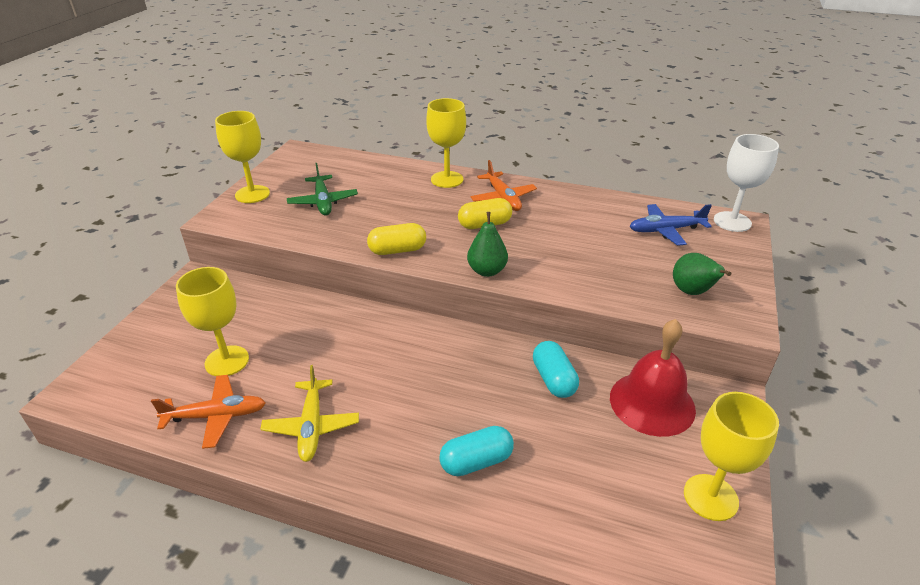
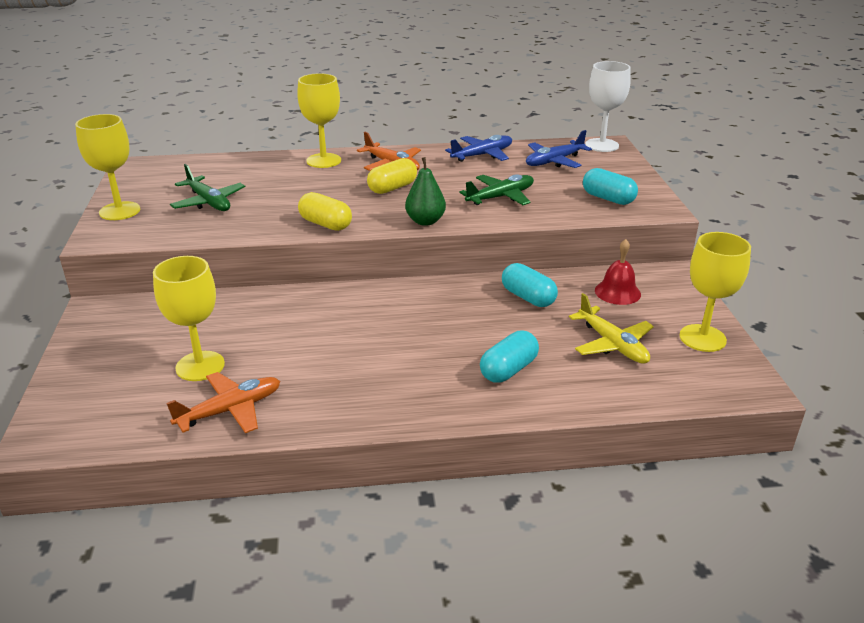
camera: 25 degrees left, 5 degrees down
(312, 426) = (337, 389): yellow plane -> yellow plane (612, 344)
(397, 250) = (325, 224): yellow capsule -> yellow capsule turned 75 degrees clockwise
(579, 261) = (500, 197): none -> green plane
(596, 206) = (482, 155): none -> blue plane
(652, 403) = (617, 292): red bell -> red bell, size x0.60
(692, 292) = (608, 198): green pear -> turquoise capsule

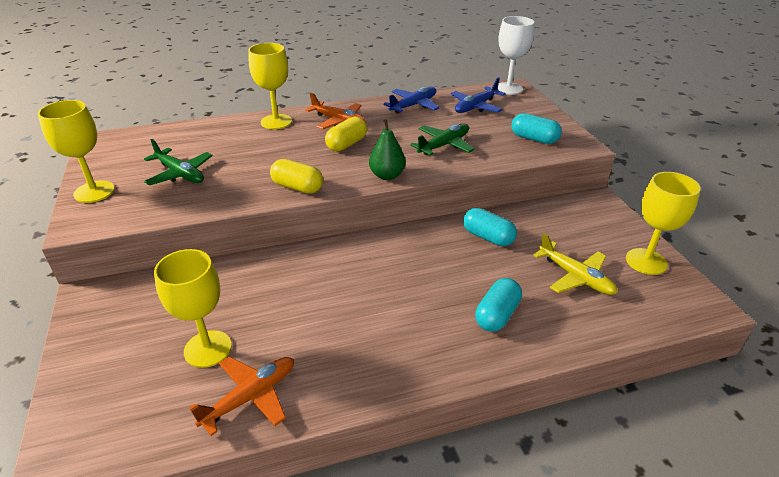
camera: 10 degrees left, 5 degrees up
(617, 292) = (560, 223): red bell -> none

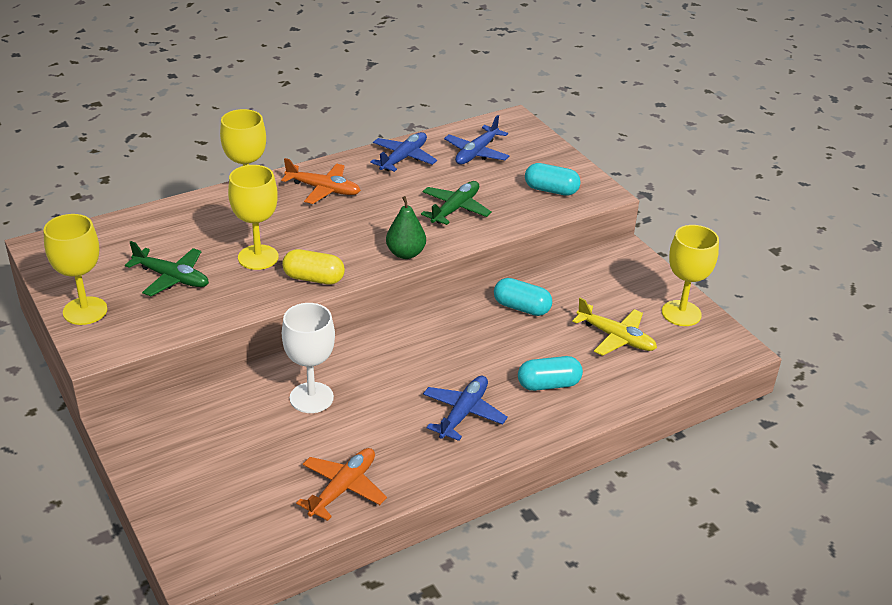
camera: 15 degrees left, 0 degrees up
(208, 349) = (280, 455): yellow goblet -> yellow goblet (258, 257)
(346, 144) = (345, 219): yellow capsule -> none
(402, 332) = (463, 413): none -> blue plane
(497, 315) = (548, 384): turquoise capsule -> turquoise capsule turned 60 degrees clockwise
(508, 88) = (508, 123): white goblet -> white goblet (311, 398)

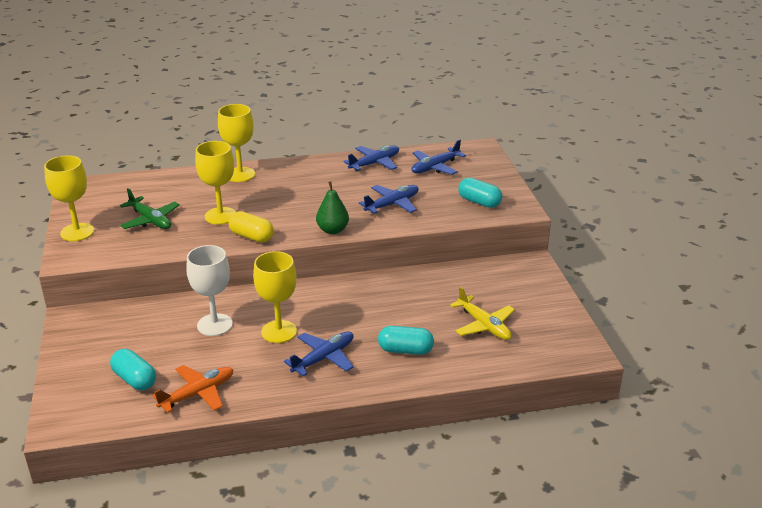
camera: 20 degrees right, 5 degrees down
(323, 189) = (299, 177): orange plane -> none
(455, 209) = (392, 204): green plane -> blue plane
(521, 308) = (418, 289): turquoise capsule -> turquoise capsule (135, 379)
(681, 313) = (552, 316): yellow goblet -> yellow goblet (279, 331)

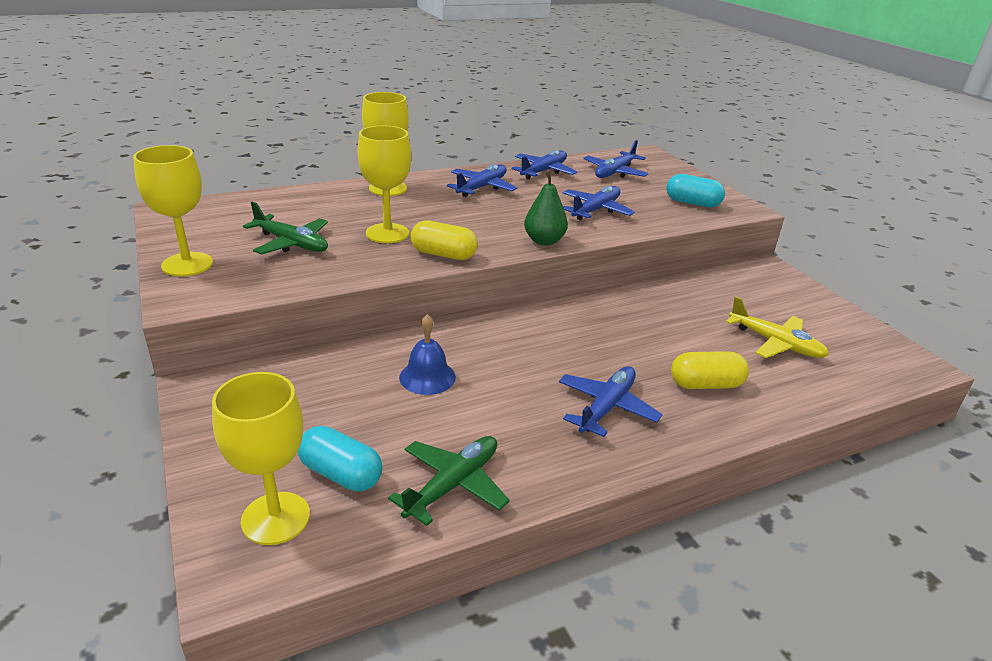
camera: 15 degrees left, 0 degrees up
(197, 394) = (453, 485): orange plane -> green plane
(214, 325) = (427, 377): white goblet -> blue bell
(279, 331) = (523, 377): yellow goblet -> yellow goblet (275, 518)
(314, 177) = (482, 187): none -> blue plane
(405, 350) = (705, 384): turquoise capsule -> yellow capsule

